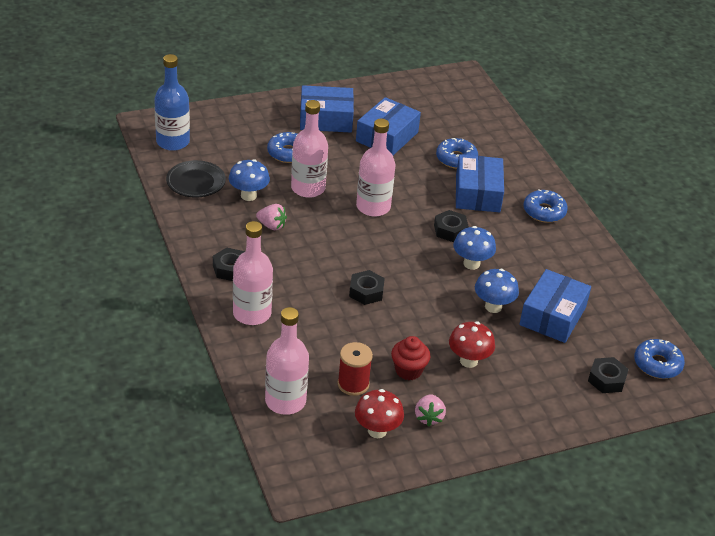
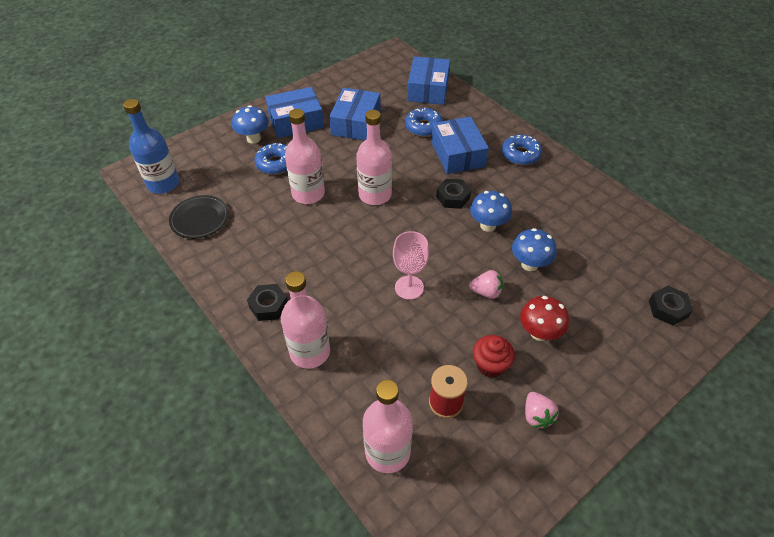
camera: 15 degrees left, 10 degrees up
(248, 195) = (256, 218): blue mushroom -> blue mushroom (253, 139)
(271, 226) = (290, 244): pink strawberry -> pink strawberry (486, 292)
(366, 292) = (409, 287): black nut -> pink goblet
(377, 431) = (496, 454): red mushroom -> none
(553, 316) = (585, 256): blue box -> blue box (428, 89)
(657, 364) = (698, 276): blue donut -> none

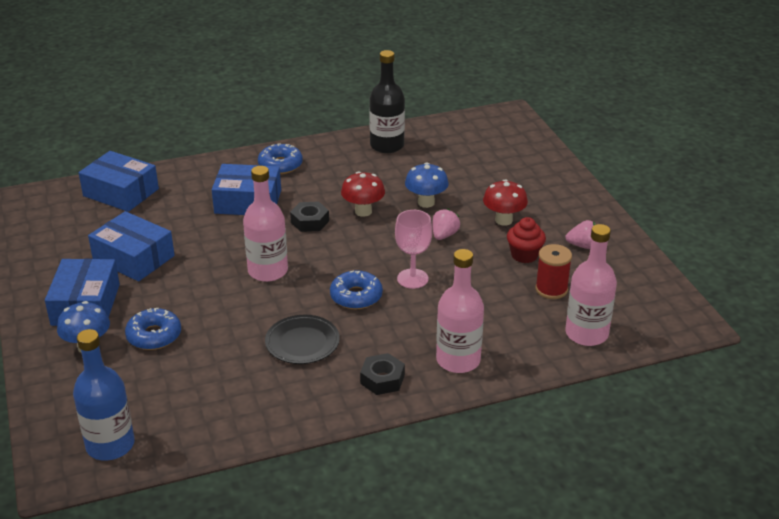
camera: 70 degrees left, 15 degrees down
(200, 219) = (207, 417): black plate -> black plate (302, 343)
(308, 194) = (229, 319): pink bottle -> none
(423, 127) = (184, 212): blue donut -> blue donut (356, 296)
(488, 225) = (363, 211): blue mushroom -> red mushroom
(602, 210) = (387, 145): none -> black bottle
(668, 309) = (511, 152): black nut -> none

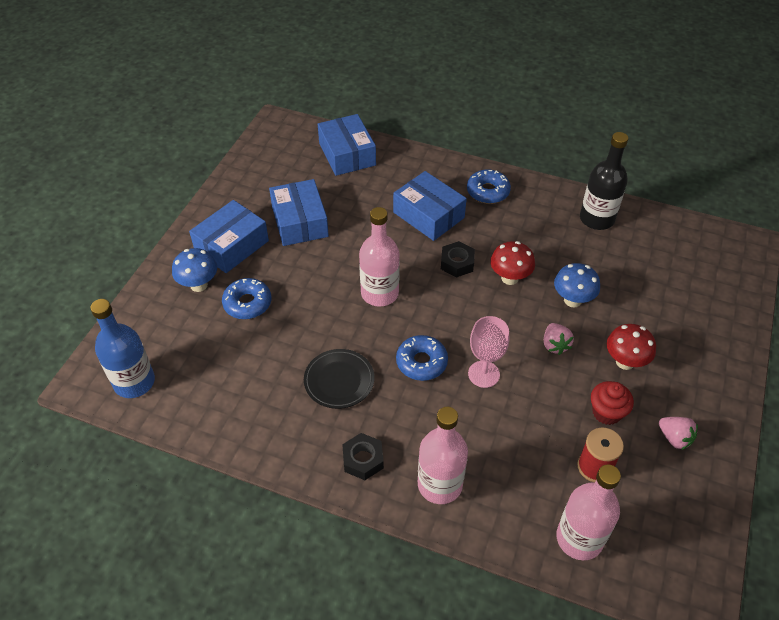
camera: 40 degrees right, 15 degrees up
(444, 235) = (555, 345): pink strawberry -> pink strawberry turned 105 degrees clockwise

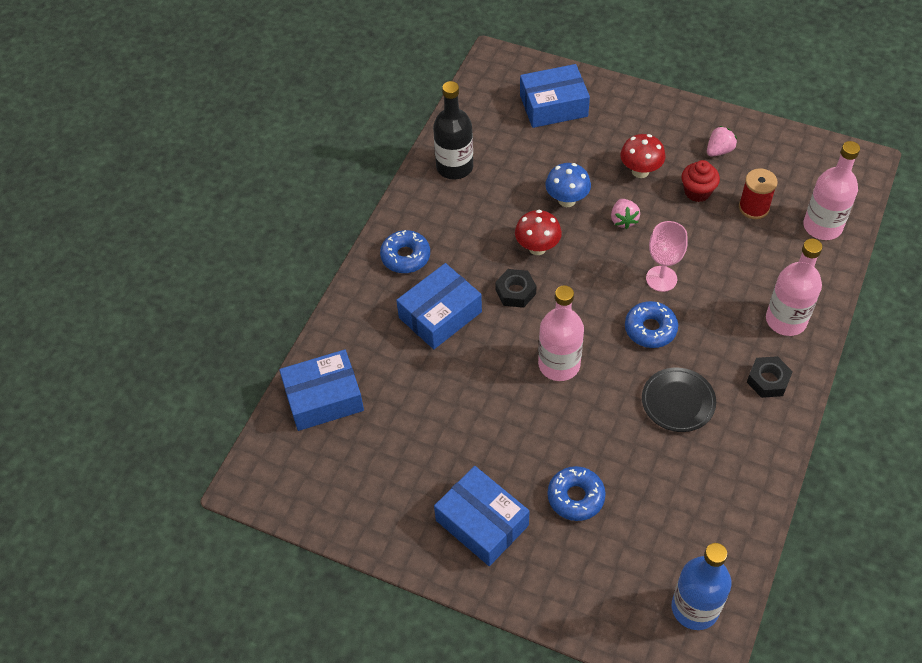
camera: 85 degrees left, 5 degrees up
(199, 285) = (547, 554): blue mushroom -> none
(299, 222) = (444, 448): blue box -> blue box (553, 106)
(555, 345) = (623, 220): pink strawberry -> pink strawberry turned 90 degrees clockwise

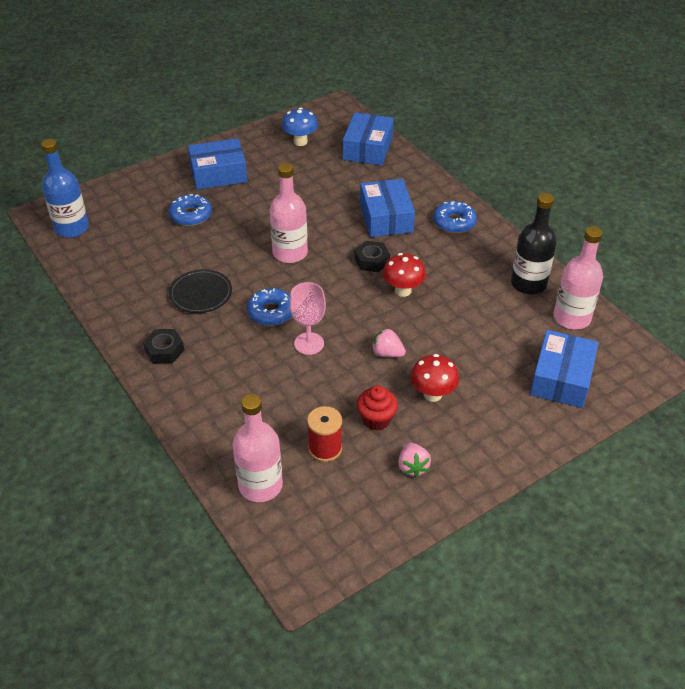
camera: 120 degrees right, 10 degrees down
(567, 200) = (438, 330): blue mushroom -> blue mushroom (300, 141)
(786, 320) = (199, 394): pink bottle -> pink bottle (571, 318)

